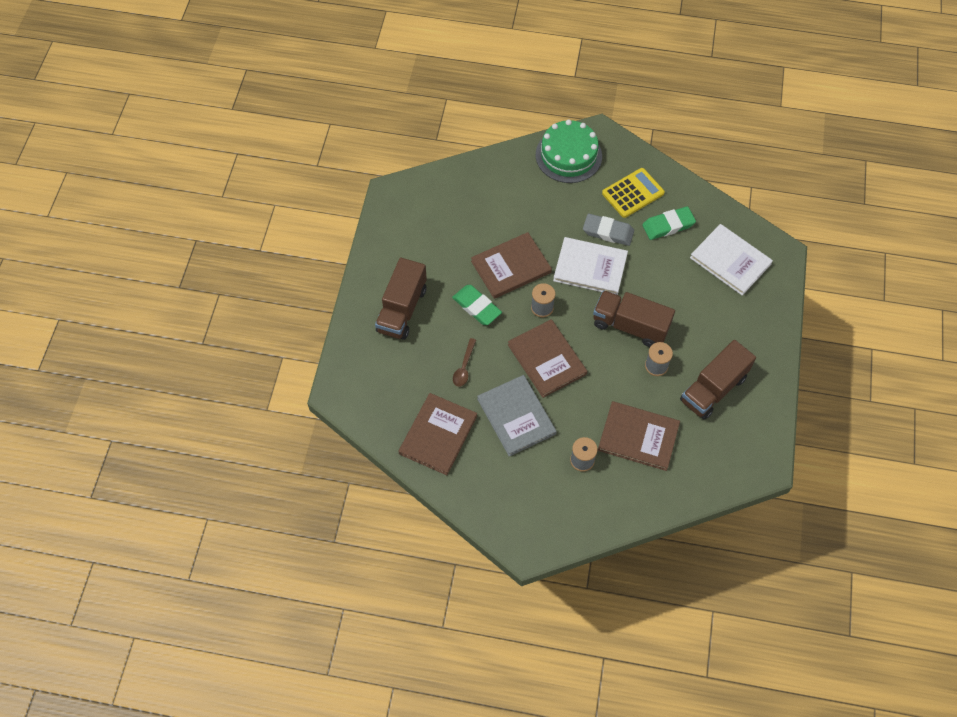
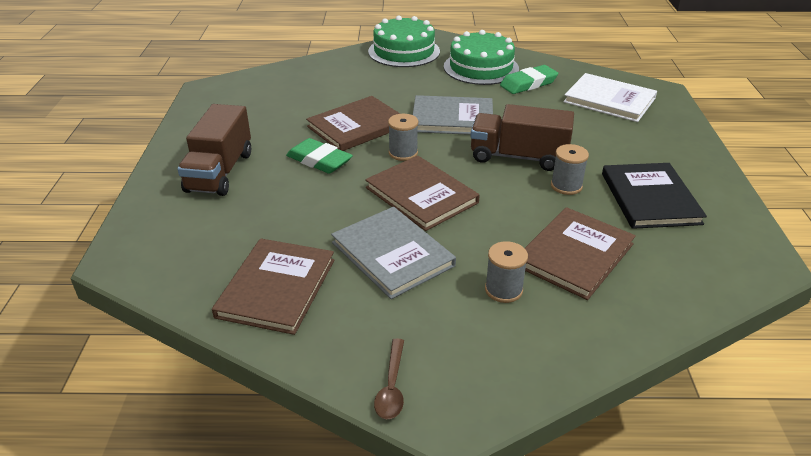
camera: 10 degrees left, 25 degrees down
(464, 367) = (309, 214): brown spoon -> brown spoon (391, 386)
(590, 267) = (452, 118): white book -> grey book
(608, 232) = (463, 93): grey eraser -> none
(633, 193) = (481, 67): yellow calculator -> green cake
(638, 437) = (574, 255): brown book -> brown book turned 60 degrees counterclockwise
(713, 389) = (649, 198): brown truck -> black book

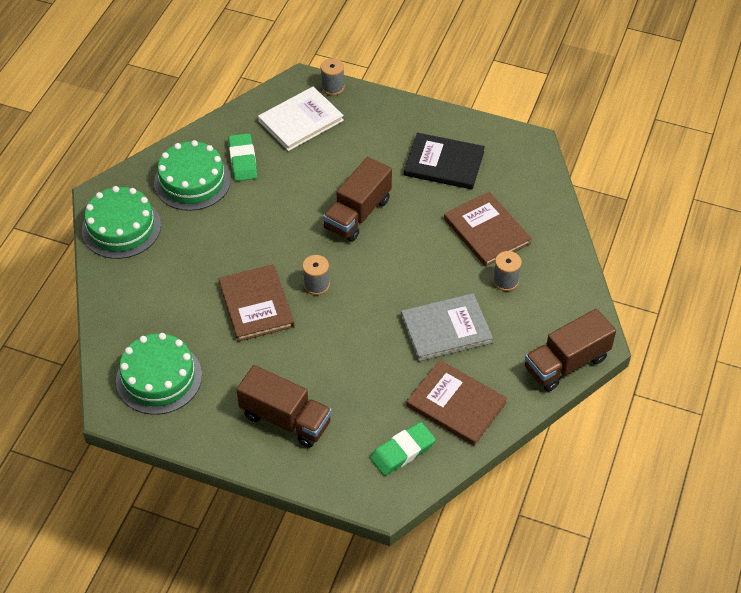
camera: 70 degrees left, 15 degrees up
(249, 100) = (159, 378): none -> green cake
(319, 160) = (300, 345): green eraser -> green eraser (402, 451)
(391, 386) = (566, 363): brown spoon -> brown truck
(421, 195) = (382, 291): brown book -> none
(452, 118) = (277, 234): grey book -> none
(566, 186) = (409, 202): grey spool -> grey spool (332, 87)

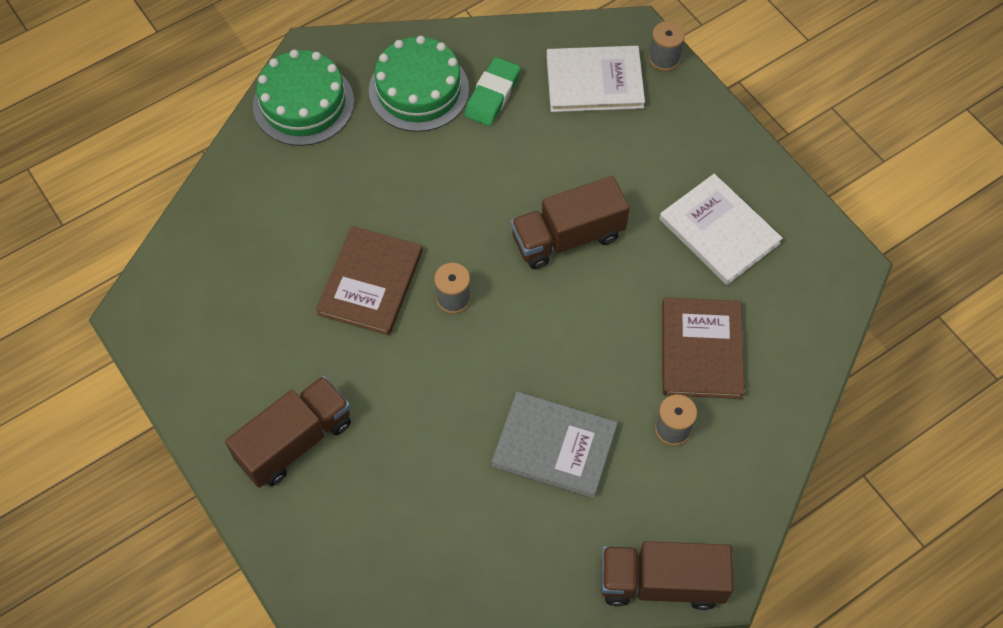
camera: 35 degrees right, 10 degrees up
(159, 378) = (206, 306): green cake -> none
(285, 419) = (295, 441): brown truck -> brown truck turned 105 degrees counterclockwise
(402, 451) = (387, 566): green eraser -> none
(444, 163) = (719, 231): black book -> white book
(456, 404) = (491, 549): brown book -> none

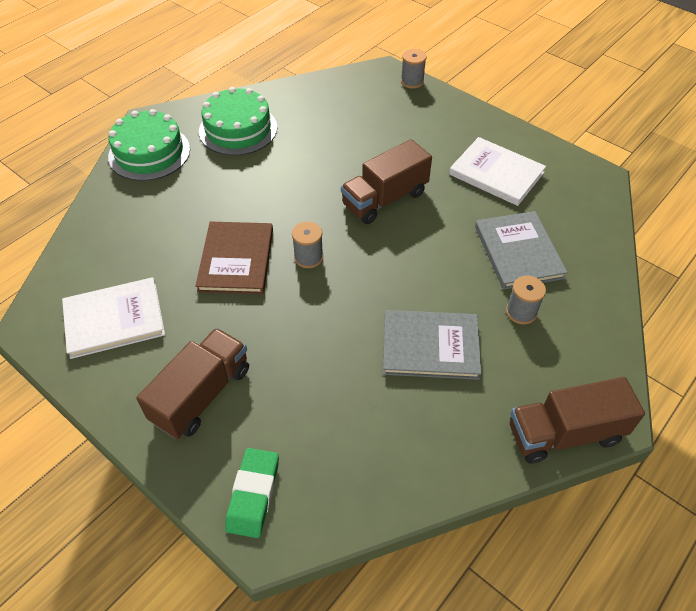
camera: 15 degrees left, 10 degrees down
(492, 95) = (295, 122): green eraser -> green eraser (253, 494)
(594, 81) = (367, 102): white book -> white book (114, 319)
(701, 350) = (518, 252): brown book -> grey book

